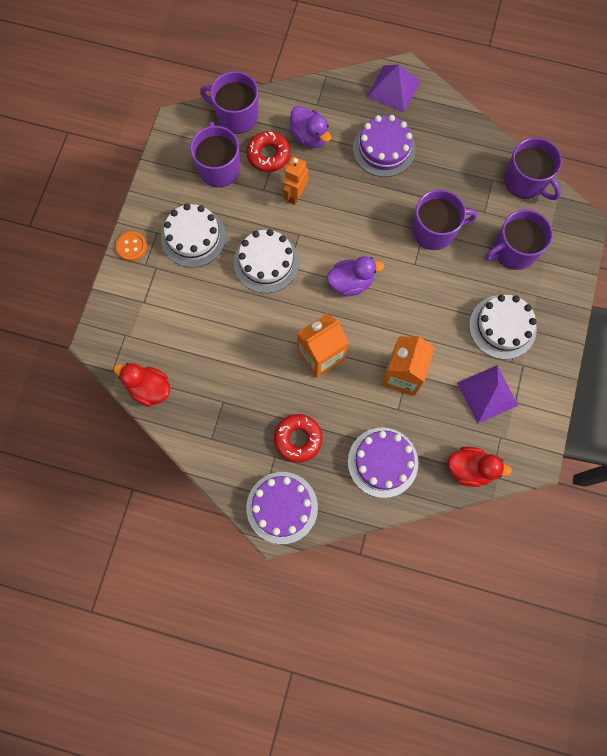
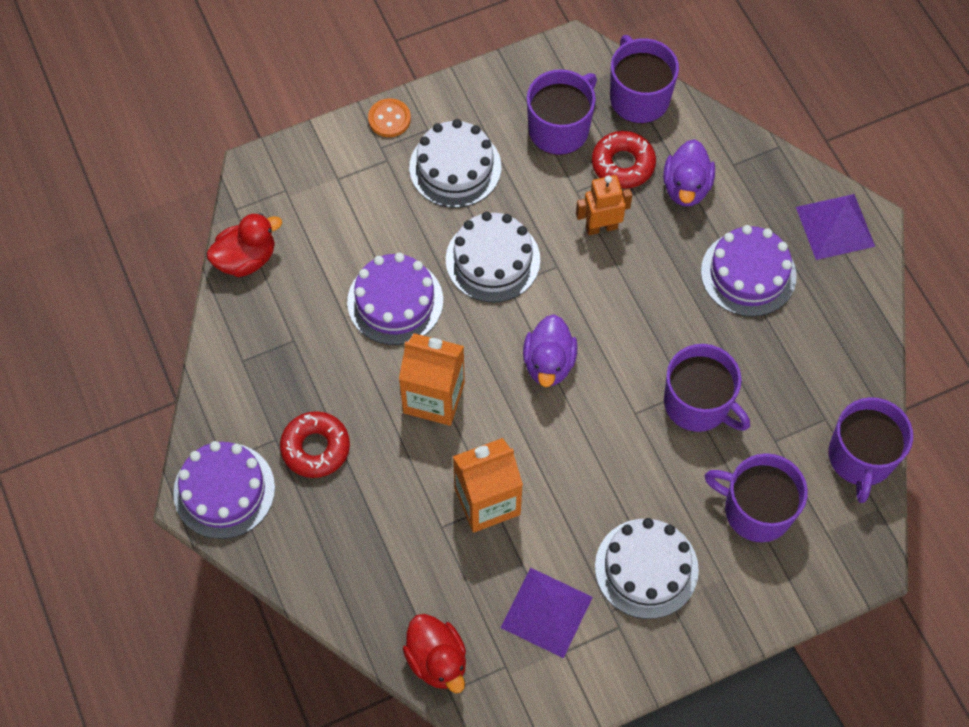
camera: 50 degrees right, 10 degrees down
(149, 389) = (246, 259): red duck -> red duck turned 75 degrees clockwise
(351, 283) = (549, 363): purple duck -> purple duck turned 60 degrees clockwise
(382, 462) = (364, 557): purple cake -> purple cake (395, 301)

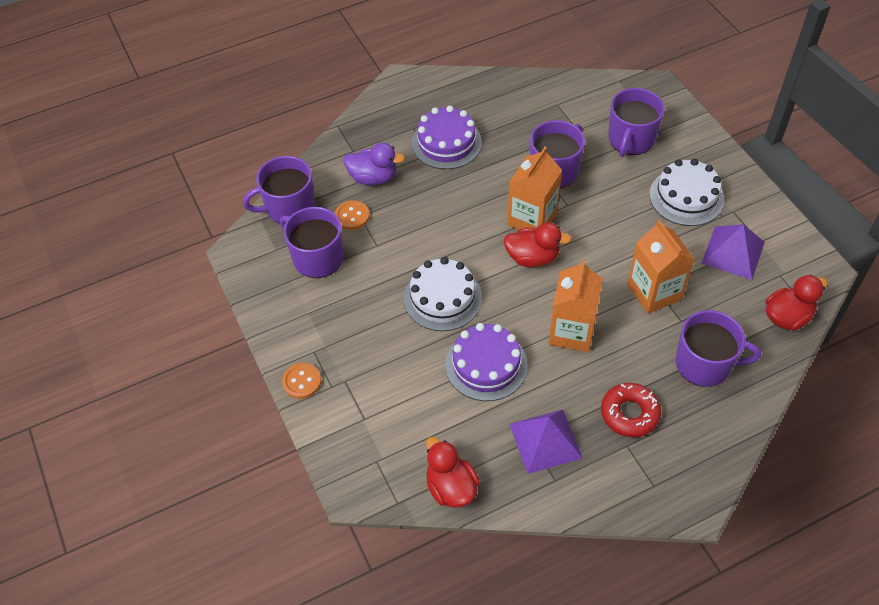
camera: 90 degrees left, 10 degrees down
(224, 490) = (681, 481): purple cake -> none
(455, 167) = (353, 329): white cake -> none
(549, 363) = (532, 258): purple duck -> red duck
(601, 227) = (410, 228): orange robot -> none
(612, 368) = (532, 219): none -> orange carton
(623, 164) = (352, 216): red donut -> orange button
(835, 226) = (405, 96): purple pyramid -> purple pyramid (545, 440)
(860, 458) = (583, 88): purple mug -> purple mug (704, 364)

